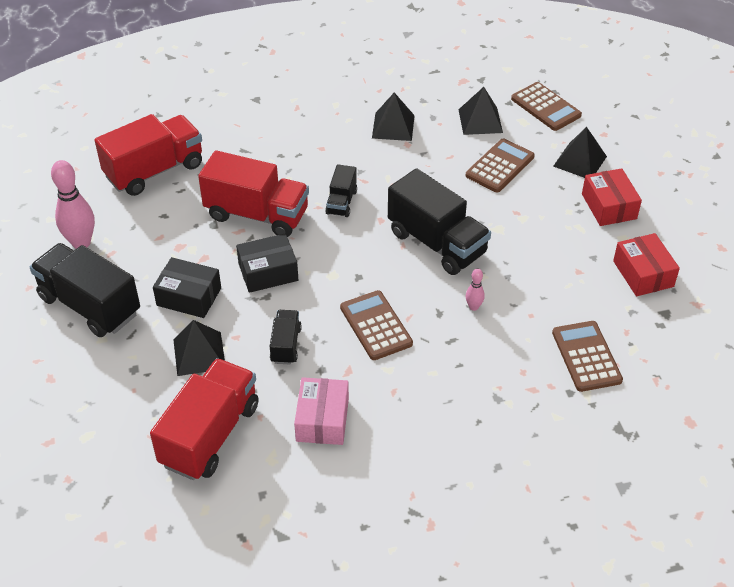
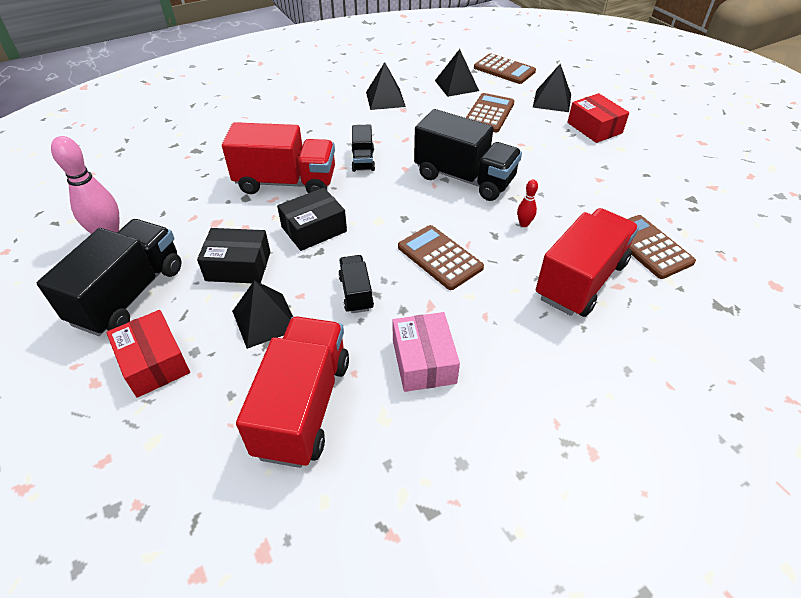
camera: 15 degrees left, 0 degrees up
(90, 305) = (129, 295): black truck -> black truck turned 90 degrees clockwise
(154, 171) = (174, 163): red truck -> red truck (581, 280)
(473, 307) = (524, 224): pink bowling pin -> red bowling pin
(643, 274) = (653, 172): red box -> red box (154, 363)

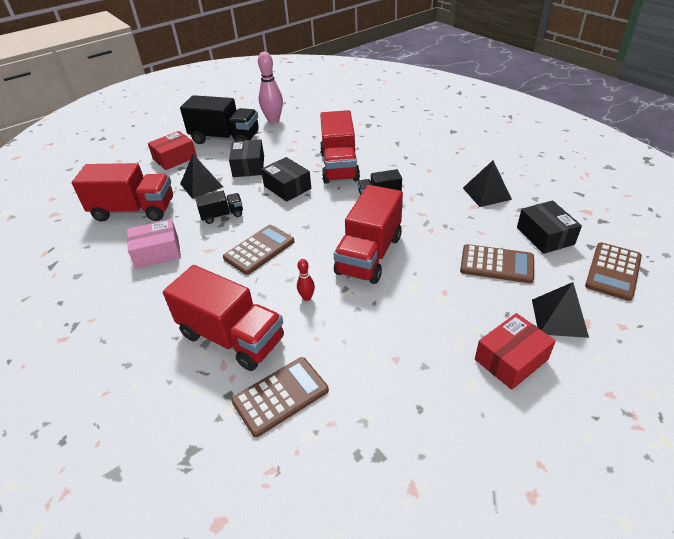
camera: 85 degrees right, 5 degrees down
(456, 85) = (545, 236): black pyramid -> black box
(464, 178) = (369, 255): black truck -> red truck

